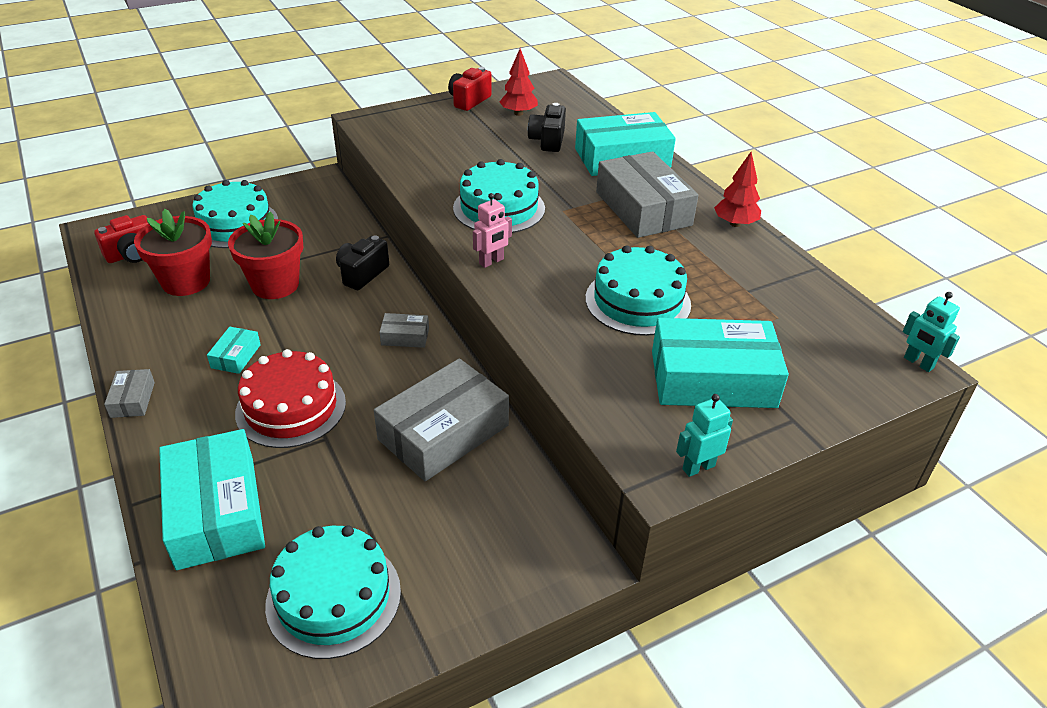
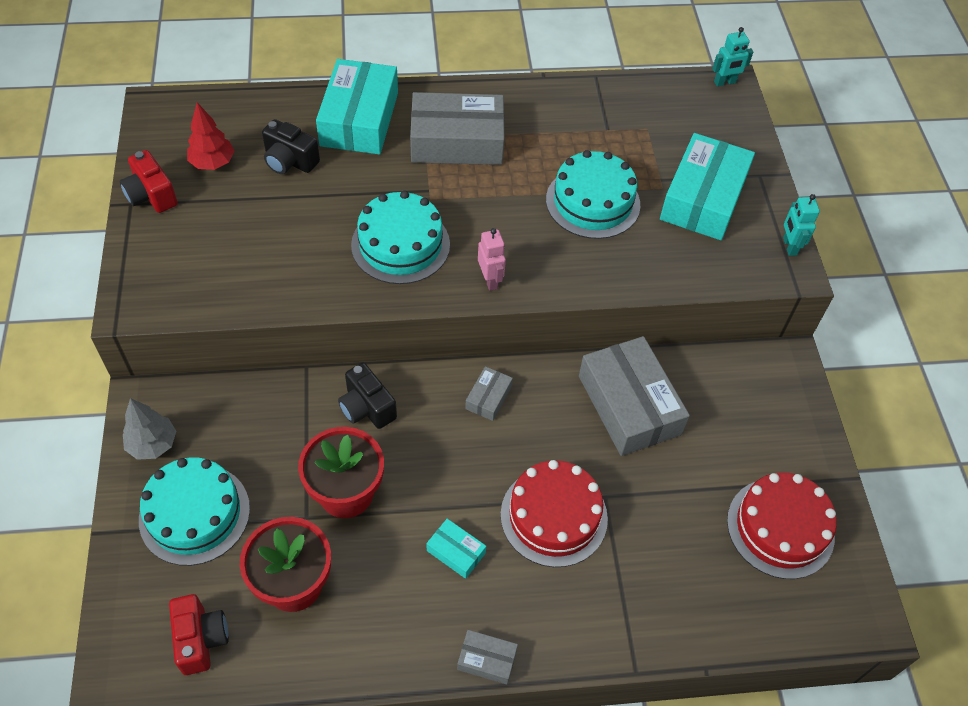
camera: 70 degrees left, 15 degrees up
(216, 511) = (667, 600): turquoise box -> none
(287, 192) = (153, 444): none -> grey tree
(334, 597) = (780, 528): turquoise cake -> red cake
(735, 224) = (512, 93): red tree -> none

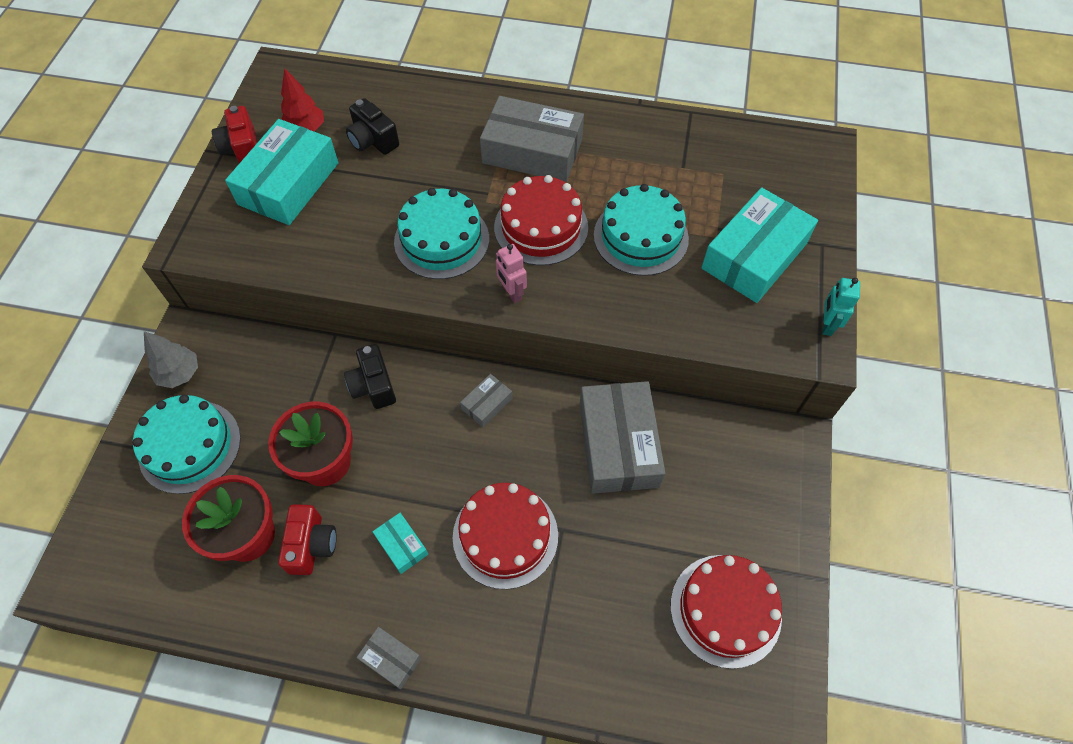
camera: 20 degrees right, 5 degrees up
(200, 639) = (151, 563): red camera -> red camera (311, 545)
(359, 119) = (450, 113): turquoise box -> turquoise box (288, 183)
(490, 280) = (511, 293): pink robot -> pink robot turned 150 degrees clockwise
(494, 212) = (541, 227): none -> red cake
(725, 82) = (821, 142): turquoise robot -> none

